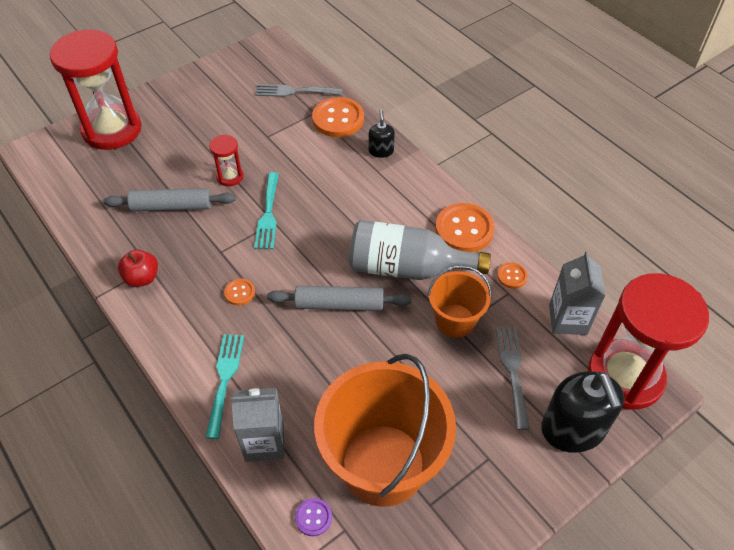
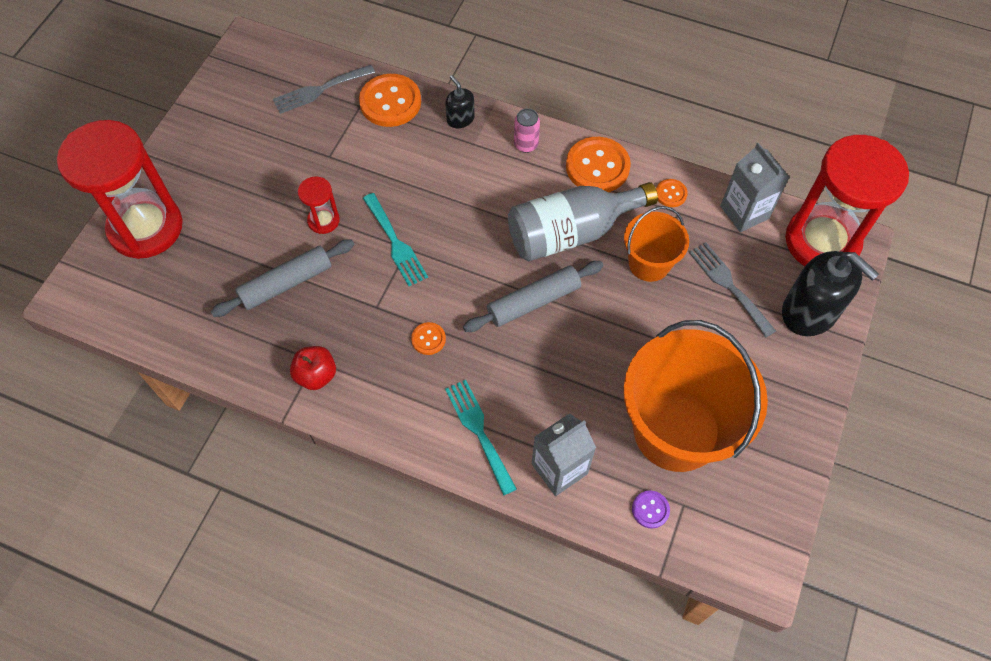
camera: 30 degrees left, 10 degrees up
(418, 189) = (526, 144): none -> pink can

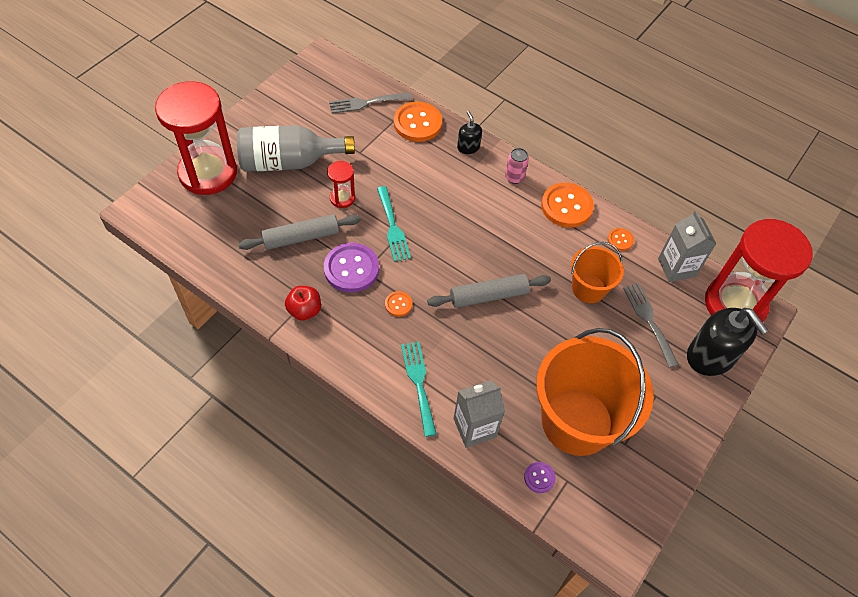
camera: 10 degrees right, 5 degrees down
(359, 308) = (351, 269): none -> purple button
(571, 233) = (532, 251): grey bottle -> grey bottle (289, 162)

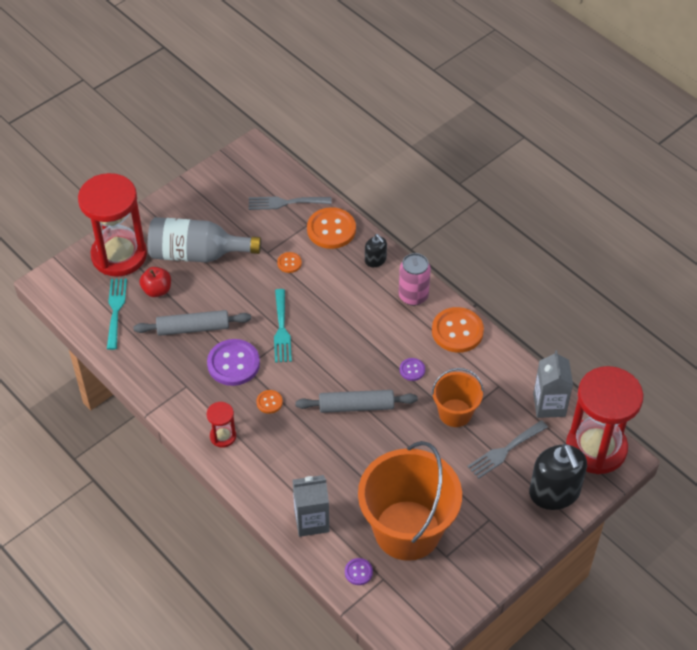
camera: 15 degrees right, 5 degrees down
(304, 310) = (182, 396): red apple -> red apple (157, 290)
(342, 198) = (240, 295): red hourglass -> red hourglass (223, 436)
(418, 383) = (270, 475): turquoise fork -> turquoise fork (116, 310)
(468, 147) = (375, 260): black soap dispenser -> black soap dispenser turned 150 degrees clockwise
(514, 177) = (413, 296): pink can -> pink can, size x1.52
(534, 251) = (412, 370): none -> purple button
(620, 240) = (501, 371): orange button -> orange button (289, 263)
(649, 320) = (505, 451): grey fork -> grey fork turned 120 degrees counterclockwise

